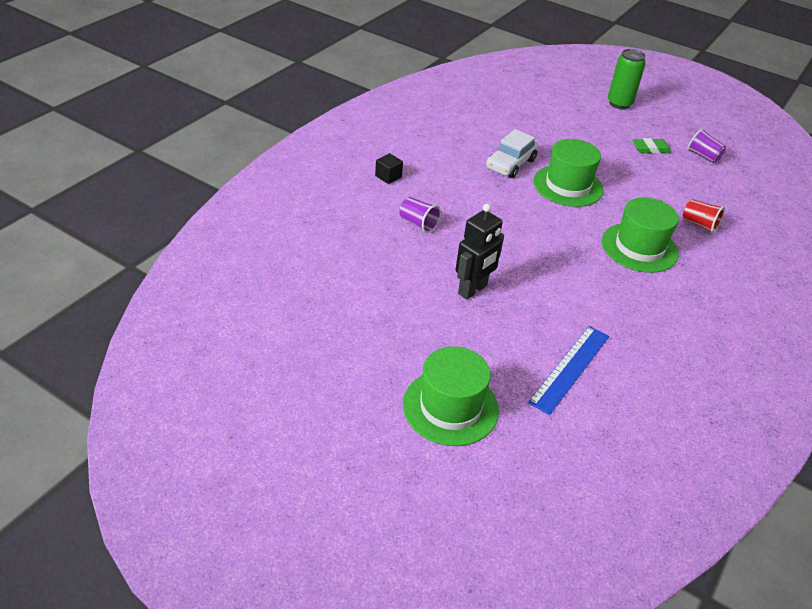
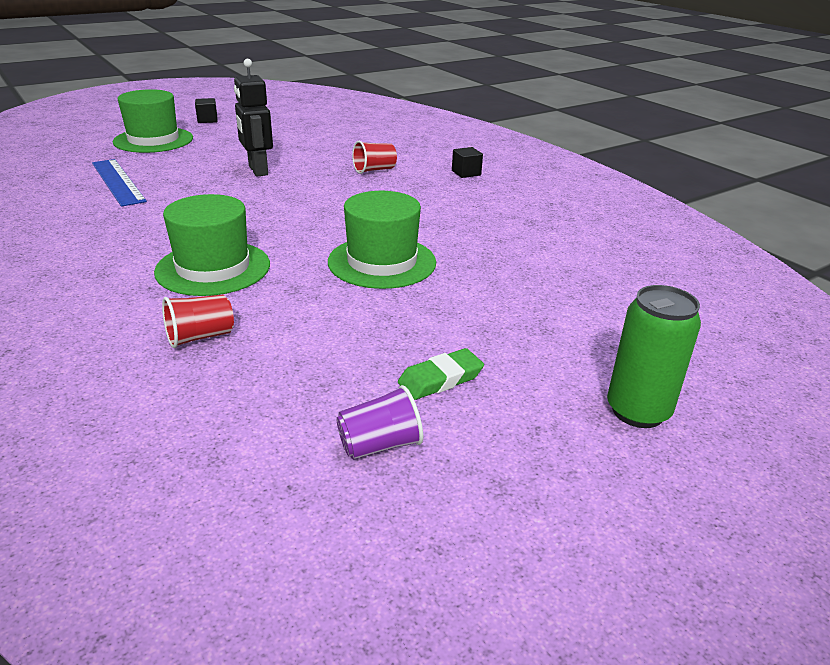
camera: 115 degrees right, 10 degrees down
(348, 397) = (207, 120): none -> black cube
(418, 223) = (374, 170): purple cup -> red cup
(510, 164) = (456, 238): white car -> none
(650, 149) = (440, 379): green eraser -> green eraser turned 45 degrees clockwise

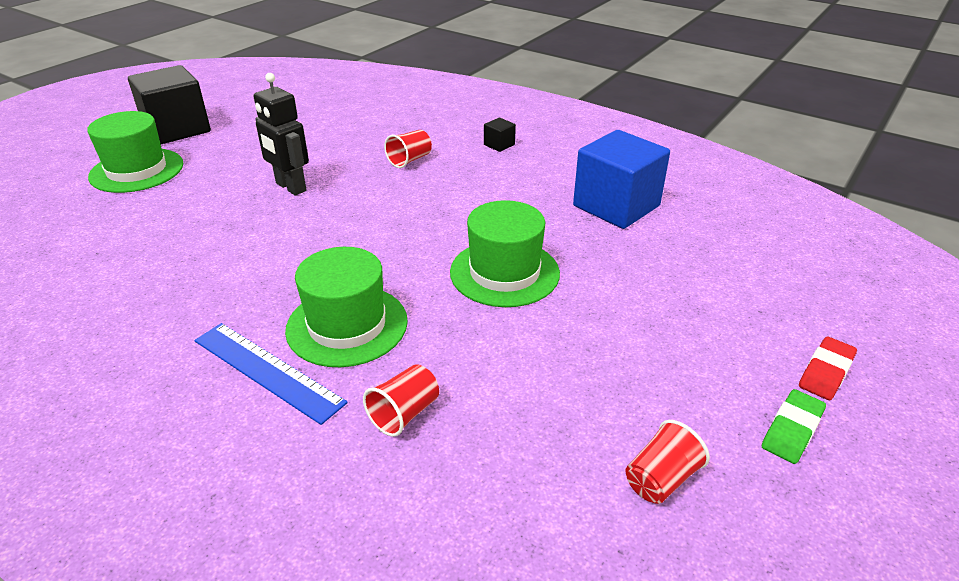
camera: 20 degrees left, 5 degrees up
(117, 182) = (144, 238): blue ruler -> blue ruler (267, 371)
(207, 120) = (177, 129): black cube -> black cube, size x2.42
(379, 445) = (660, 479): purple cup -> red cup
(440, 379) = (655, 390): green eraser -> green eraser (792, 430)
(537, 236) = (616, 206): none -> blue cube
(637, 411) = (825, 372): green can -> red eraser

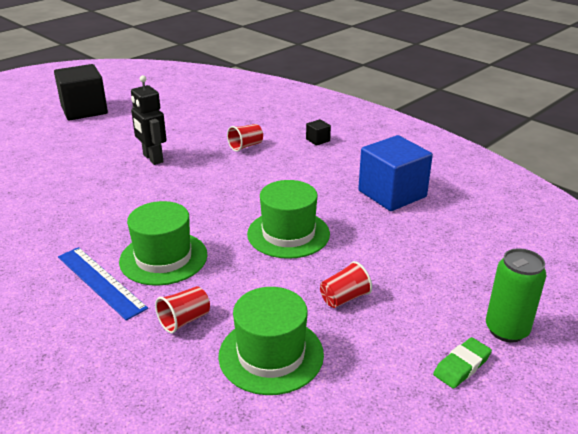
camera: 10 degrees right, 5 degrees down
(137, 170) = (49, 137): green hat -> green hat (271, 355)
(660, 479) = (349, 385): red cup -> red cup (344, 298)
(825, 372) = (506, 330): red eraser -> green can

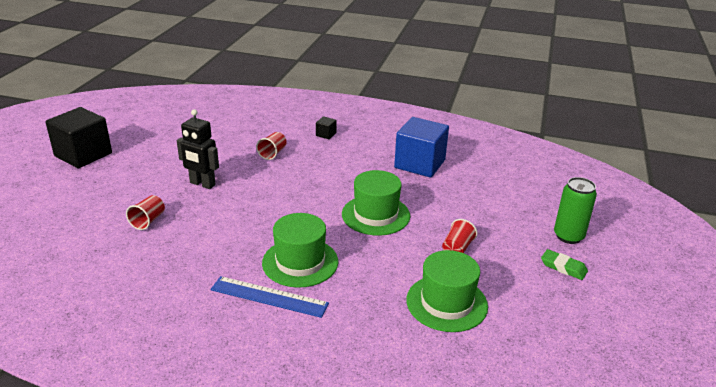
camera: 30 degrees left, 0 degrees up
(184, 320) = (364, 302): red cup -> red cup (148, 221)
(461, 366) = (563, 267): green eraser -> green eraser turned 75 degrees counterclockwise

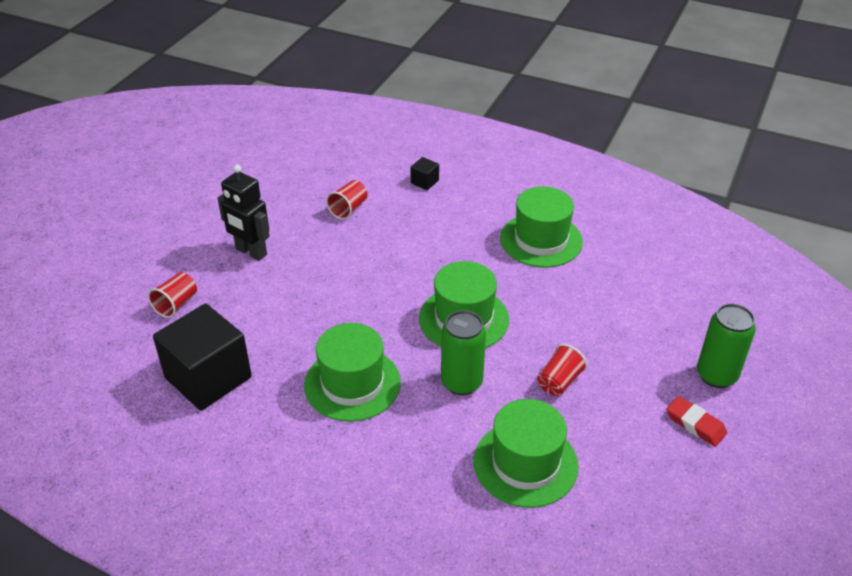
camera: 10 degrees right, 10 degrees up
(83, 155) = (111, 195): black cube -> black cube (208, 378)
(269, 297) = (305, 431): blue ruler -> none
(384, 255) = (461, 382): none -> green can
(419, 164) = (541, 240): blue cube -> green hat
(563, 267) = (695, 424): green eraser -> red eraser

